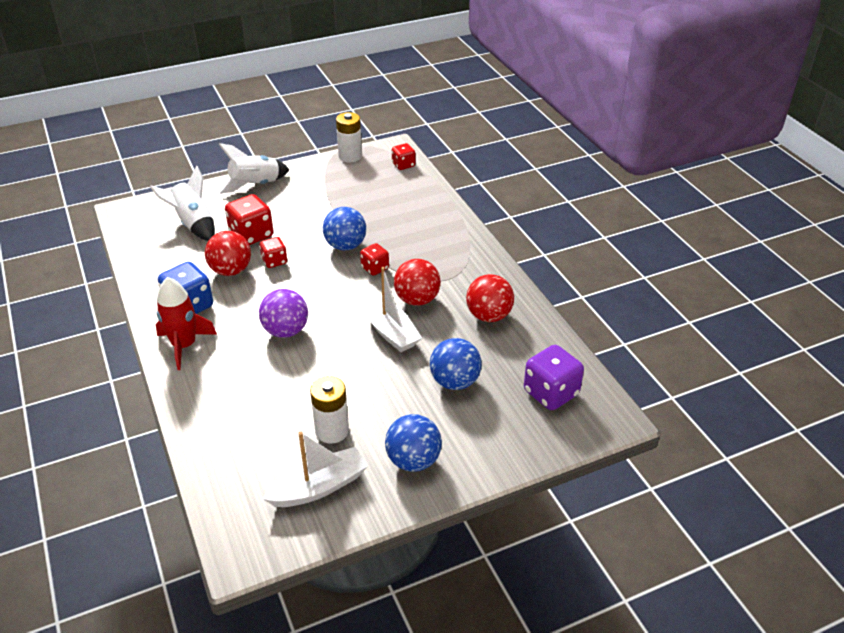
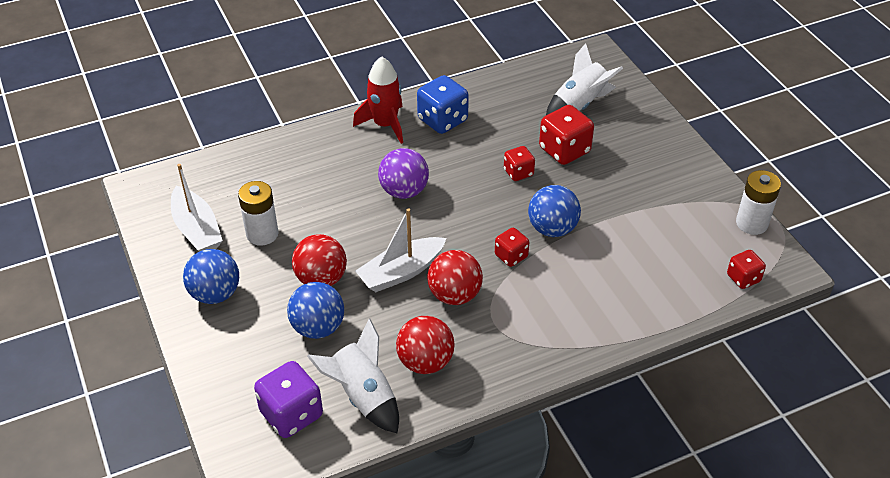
camera: 90 degrees right, 5 degrees up
(231, 270) = (500, 142): red ball -> red ball (321, 279)
(256, 185) = (664, 144): white rocket -> white rocket (363, 396)

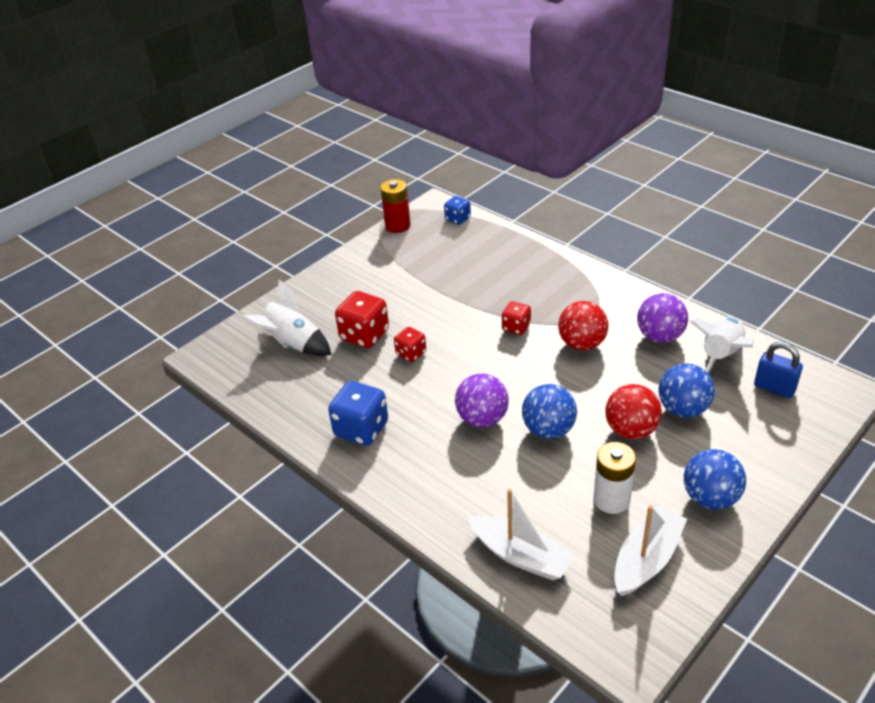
camera: 110 degrees left, 5 degrees down
(291, 414) = (774, 388): purple dice -> blue padlock
(385, 125) = (391, 471): red rocket -> none
(401, 272) = (582, 383): white boat -> white boat (521, 556)
(425, 362) = (659, 336): red ball -> purple ball
(552, 229) = (469, 315): blue ball -> blue ball (548, 430)
(743, 278) = (457, 219): red dice -> blue dice
(751, 223) = (397, 226): white battery -> red battery

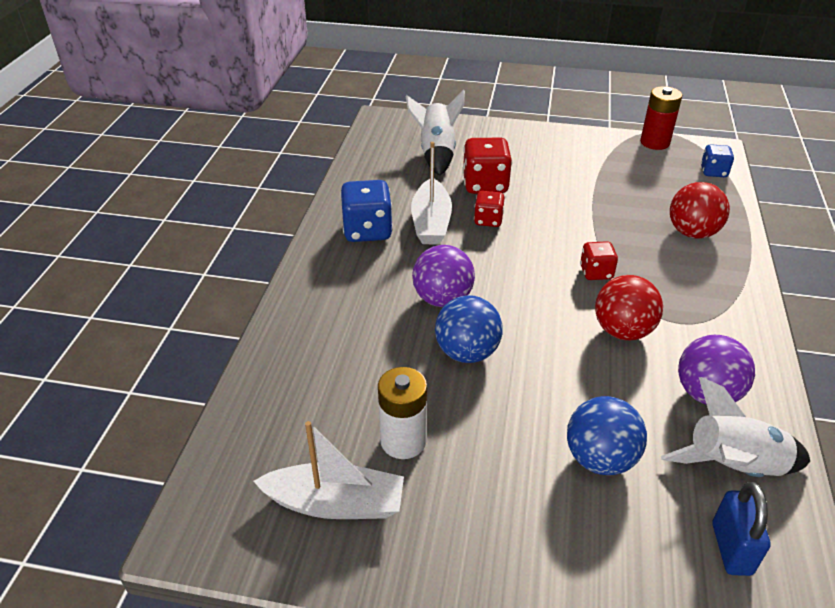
camera: 55 degrees right, 0 degrees up
(521, 556) = (281, 395): white boat -> white boat (431, 222)
(631, 430) = (523, 421): red ball -> red ball (692, 233)
(710, 498) = (471, 536): blue ball -> none

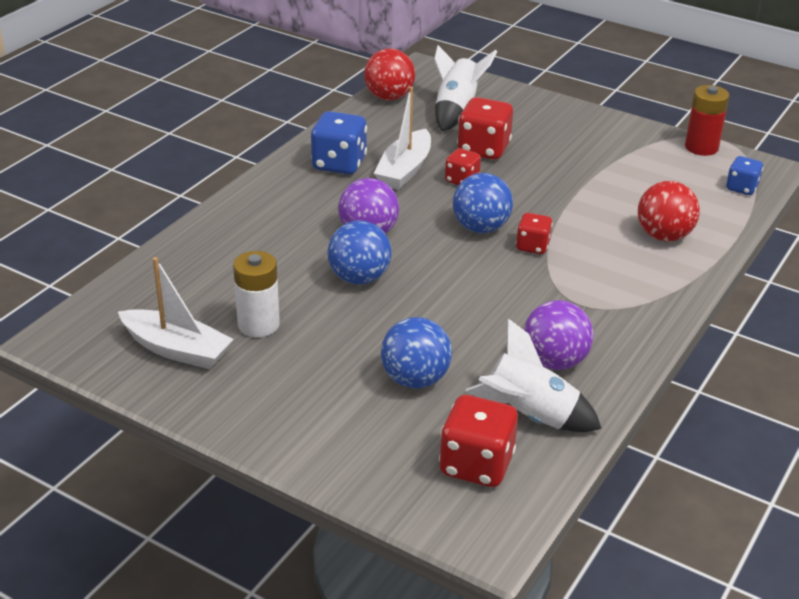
camera: 20 degrees right, 5 degrees down
(538, 265) = (480, 228): none -> blue ball
(622, 331) = (517, 297): red ball -> red ball (389, 97)
(731, 548) = (476, 465): blue padlock -> red dice

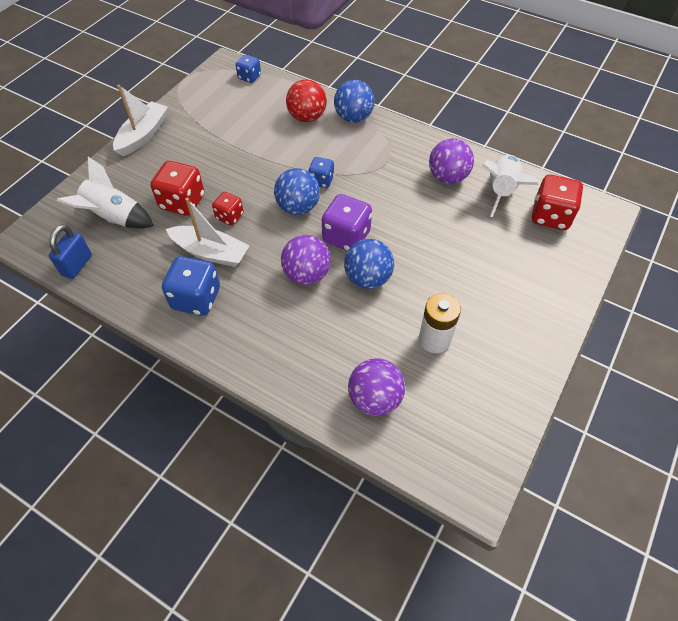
camera: 90 degrees left, 20 degrees up
(177, 349) = (474, 392): white boat -> white boat (143, 135)
(187, 276) = (375, 398): none -> purple ball
(389, 97) = (77, 265): red ball -> blue padlock
(415, 379) = (479, 244): blue ball -> blue ball (353, 118)
(429, 264) = (346, 237): none -> purple dice
(532, 246) = (321, 180): red dice -> blue dice
(701, 147) = (194, 88): red battery -> none

